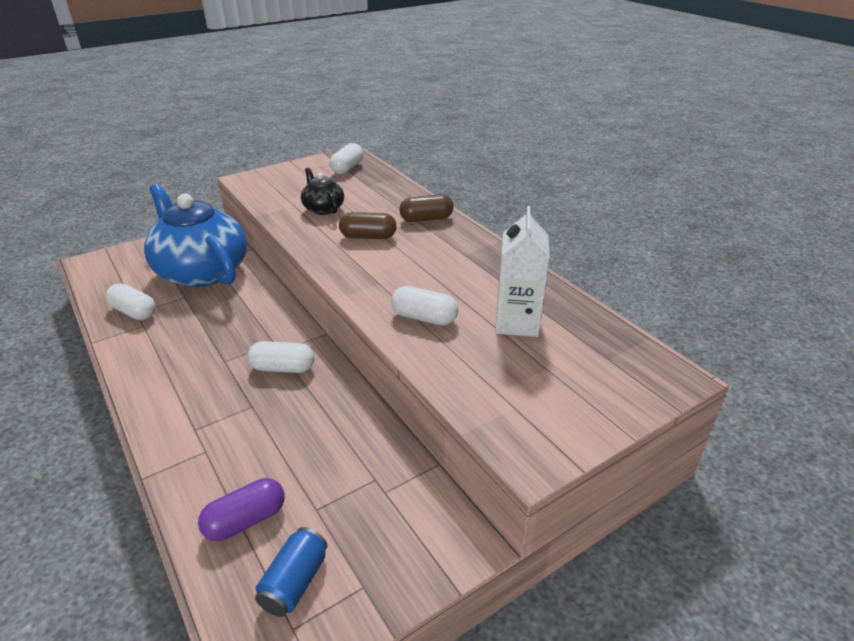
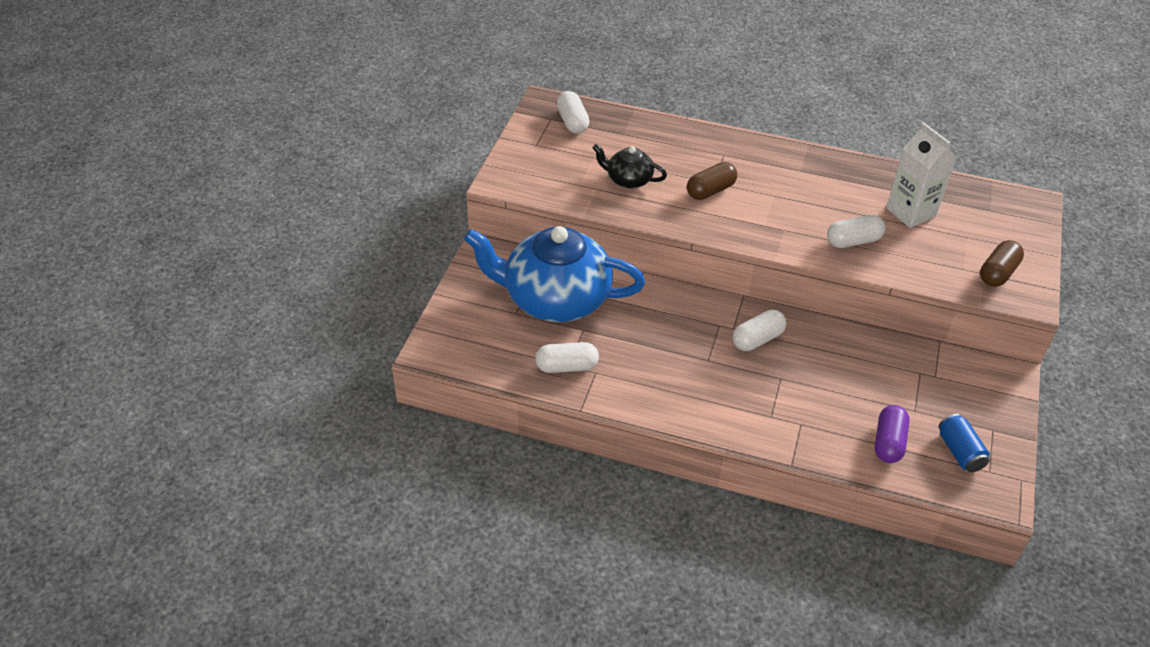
camera: 40 degrees left, 10 degrees up
(426, 219) = (726, 149): brown capsule -> brown capsule (997, 273)

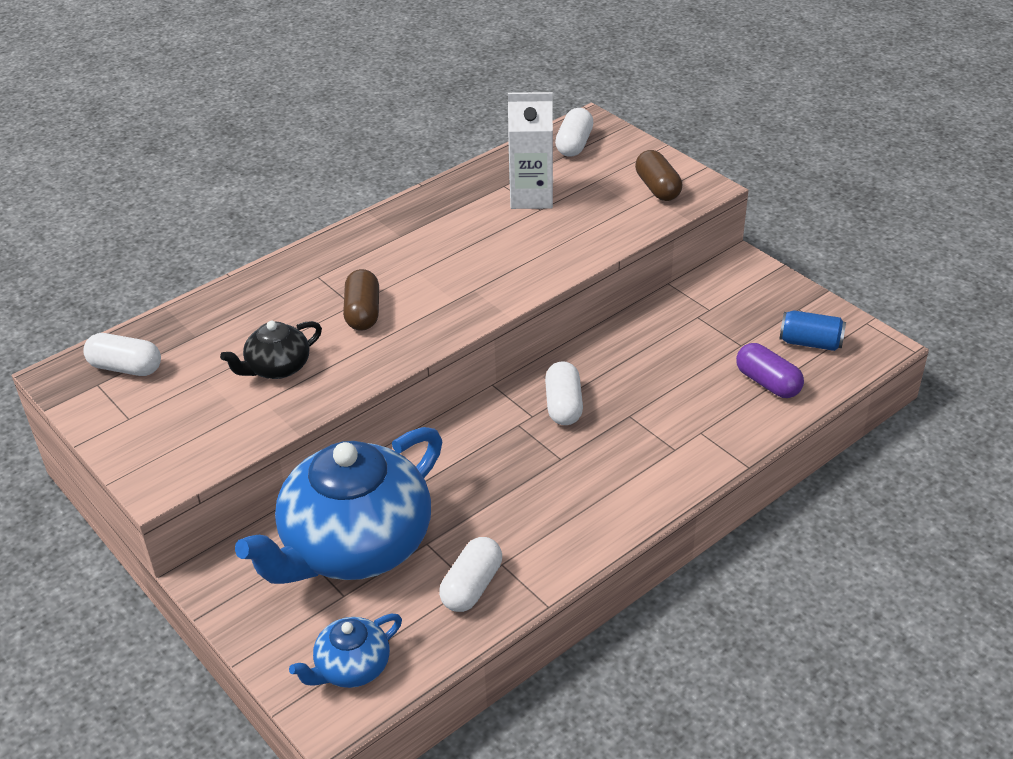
camera: 55 degrees left, 5 degrees down
(468, 342) = (351, 668): none -> blue teapot
(853, 241) = (535, 252): white capsule -> white capsule (574, 144)

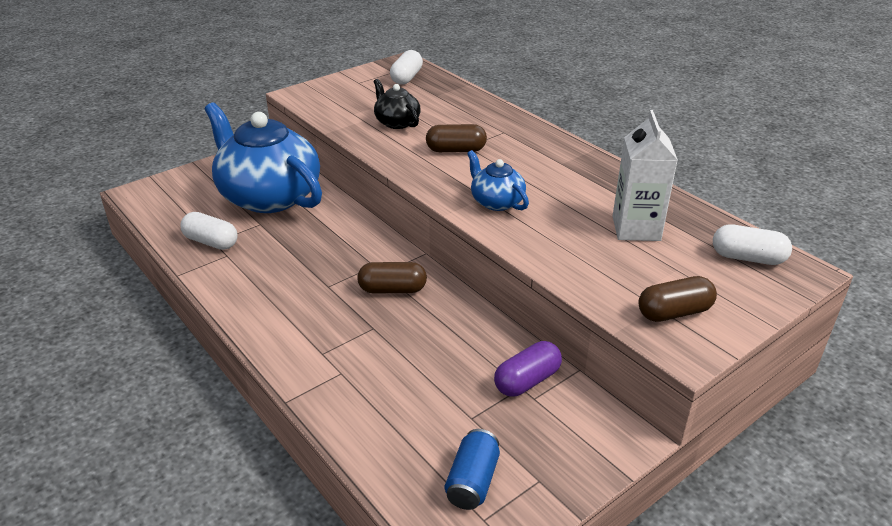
camera: 90 degrees right, 5 degrees down
(351, 668) = (167, 198): blue teapot -> blue teapot (496, 202)
(563, 405) = (392, 289): white capsule -> brown capsule
(767, 383) = (405, 432): purple capsule -> purple capsule (527, 381)

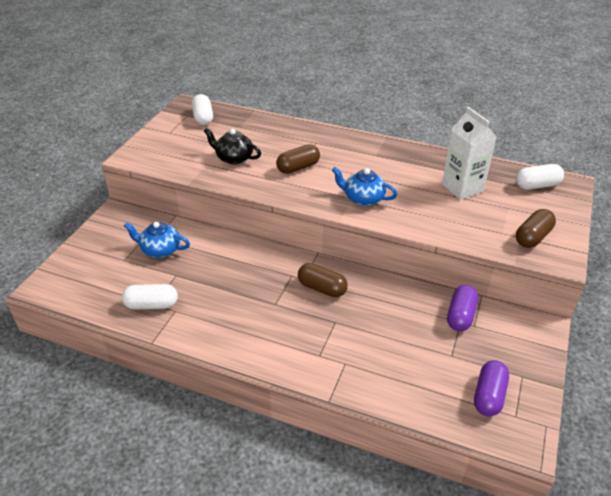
camera: 30 degrees left, 5 degrees up
(268, 196) = (160, 250): blue teapot -> blue teapot, size x0.46
(392, 289) = (322, 288): brown capsule -> brown capsule turned 60 degrees clockwise
(472, 481) = (489, 396): blue can -> purple capsule

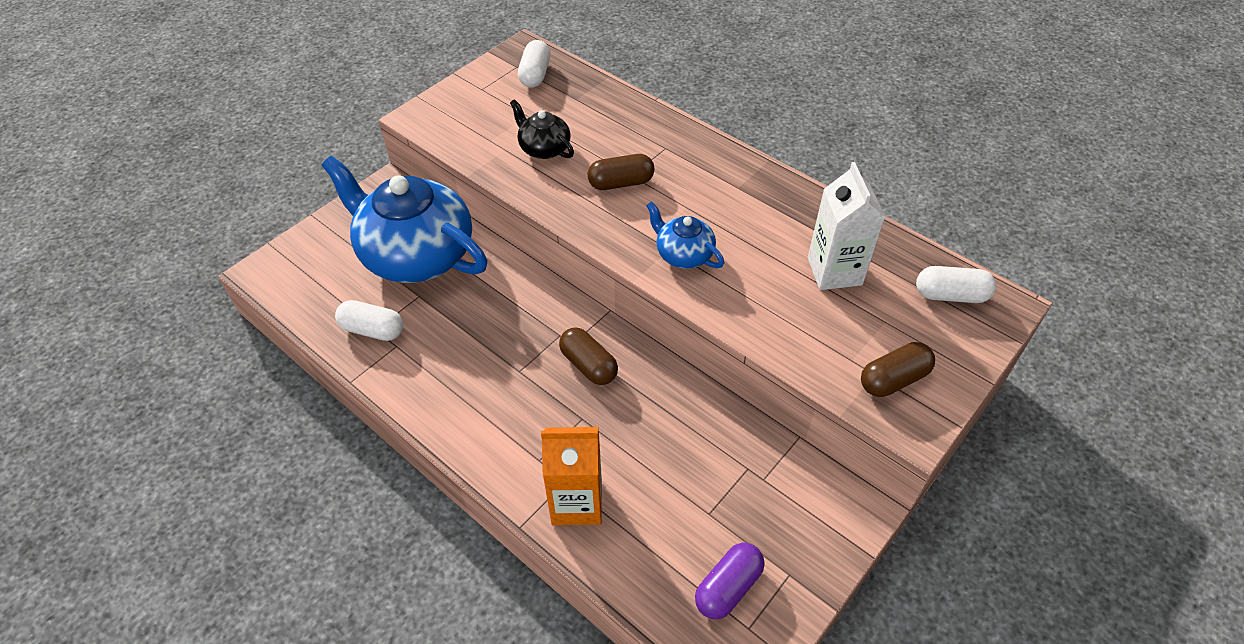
camera: 20 degrees right, 10 degrees up
(160, 250) = (416, 254): blue teapot -> blue teapot, size x2.19
(360, 374) = (577, 502): none -> orange carton
(460, 316) = (752, 459): purple capsule -> none

